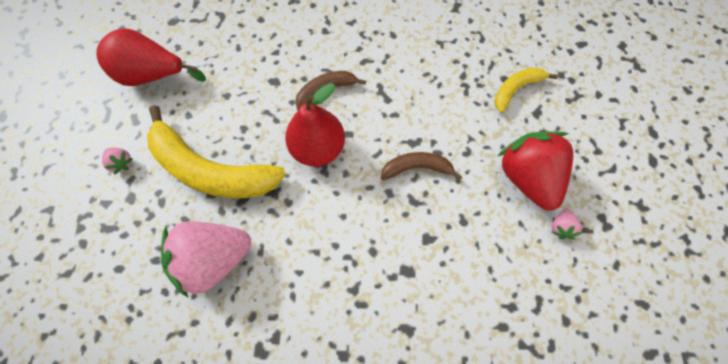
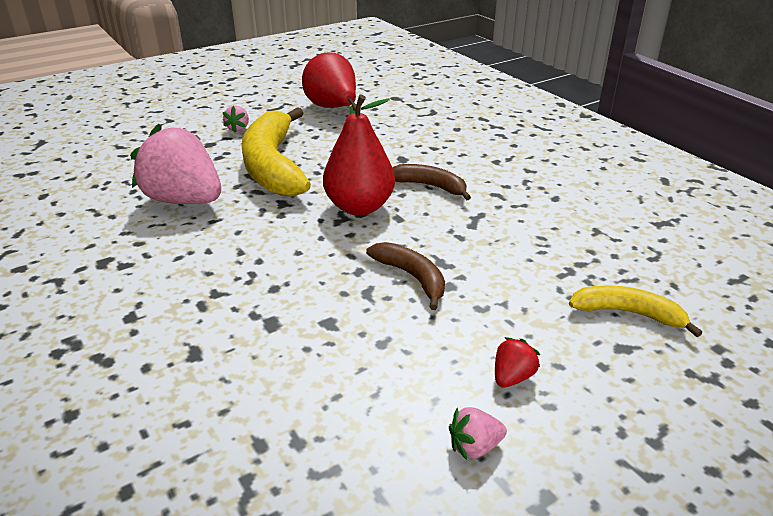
camera: 55 degrees right, 35 degrees down
(527, 177) = (512, 377): red strawberry -> red strawberry, size x0.40

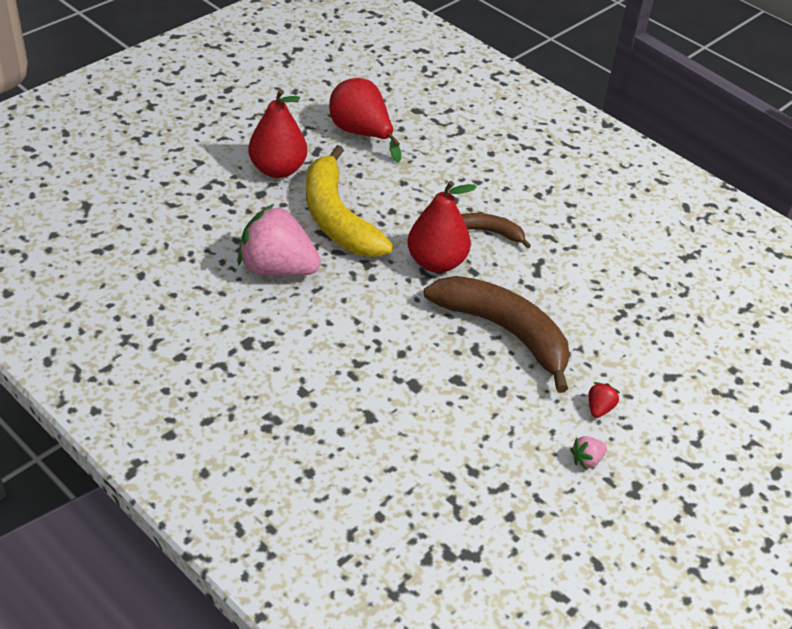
camera: 15 degrees left, 10 degrees up
(238, 128) = (278, 170): pink strawberry -> red pear
(412, 277) = (505, 332): brown banana -> brown banana, size x1.99
(628, 313) = (670, 348): yellow banana -> none

